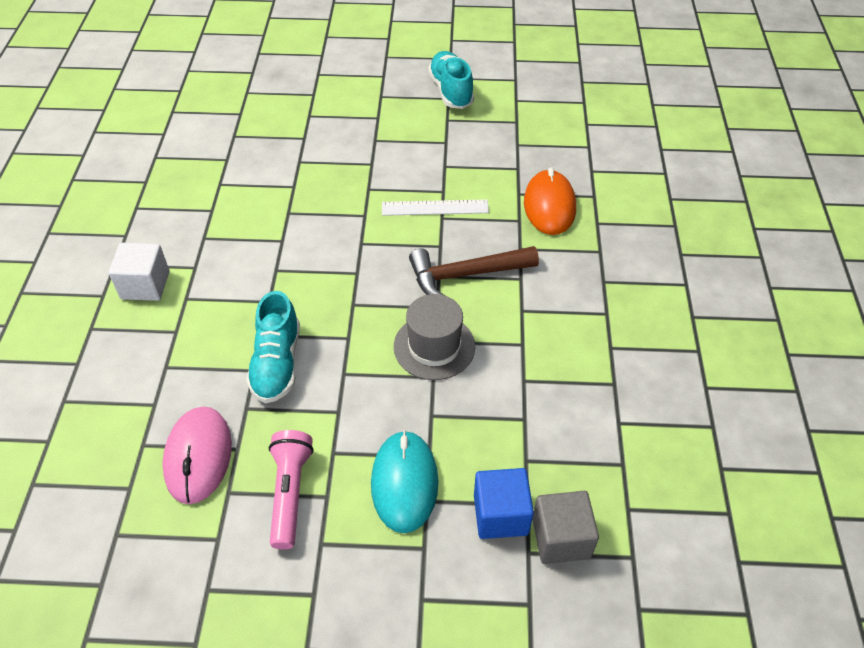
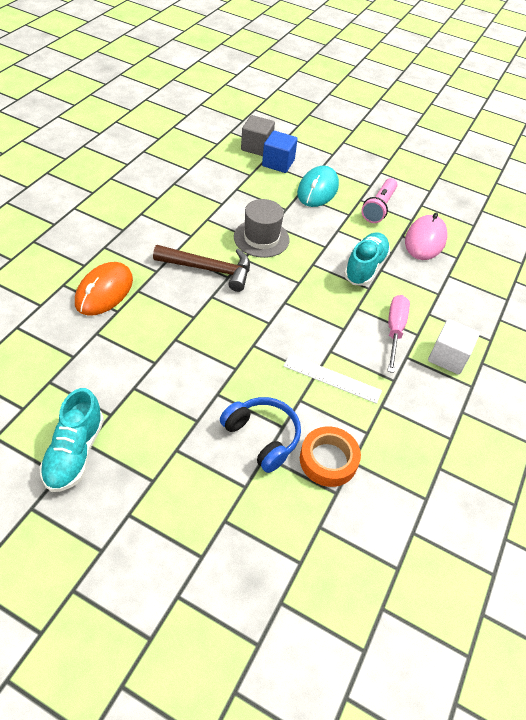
camera: 160 degrees left, 0 degrees up
(215, 291) = (394, 331): none -> pink screwdriver
(248, 153) = (328, 460): none -> orange tape
(313, 148) = (262, 437): none -> blue headphones
(435, 207) = (193, 327): white ruler -> white ruler (332, 378)

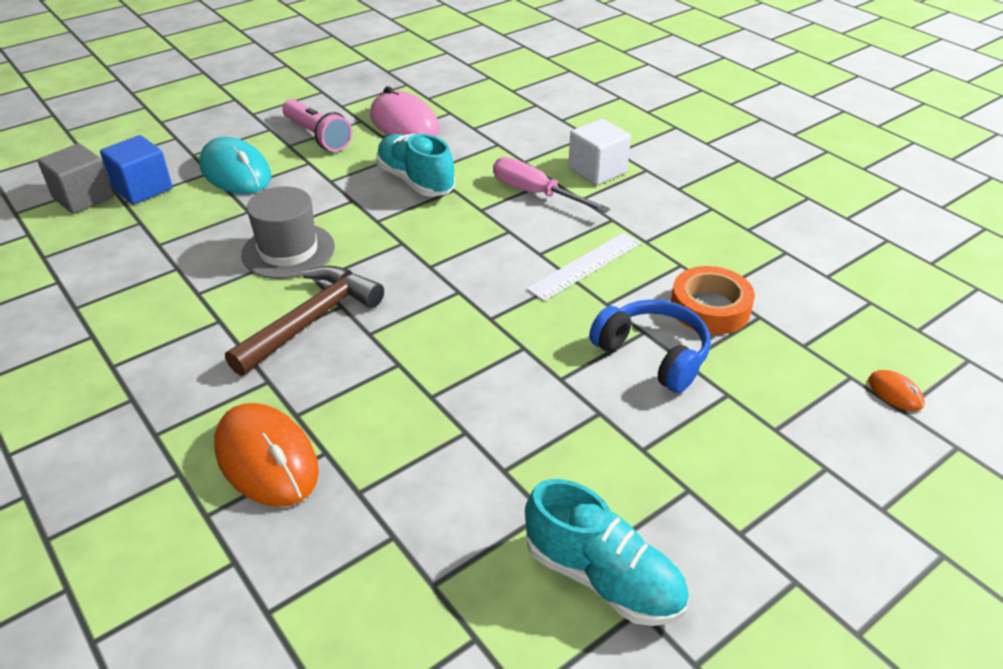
camera: 60 degrees left, 10 degrees down
(262, 437) = (653, 354): blue headphones -> blue headphones turned 60 degrees clockwise
(297, 596) = (895, 393): none -> orange mouse

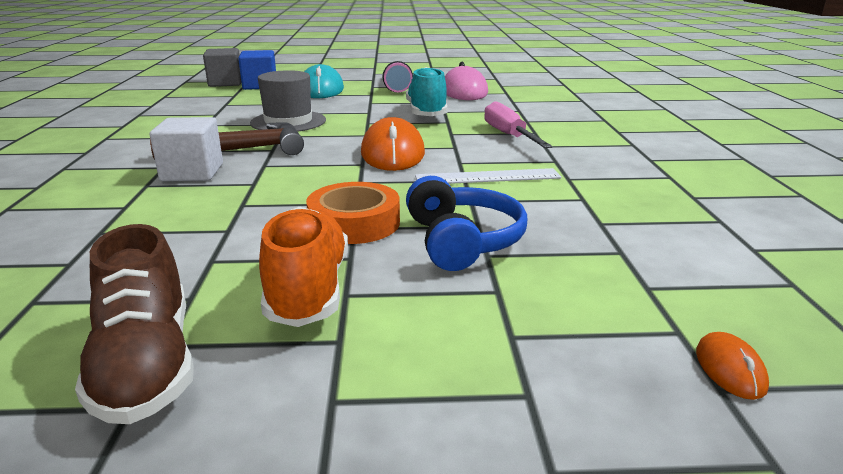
camera: 35 degrees right, 15 degrees down
(266, 459) = (88, 197): orange mouse -> orange mouse (392, 153)
(597, 171) = (583, 136): white cube -> white cube (192, 172)
(603, 577) = (146, 364): turquoise shoe -> brown shoe
(613, 458) = (308, 289): none -> orange shoe
(710, 308) = (571, 231): orange tape -> orange tape (354, 223)

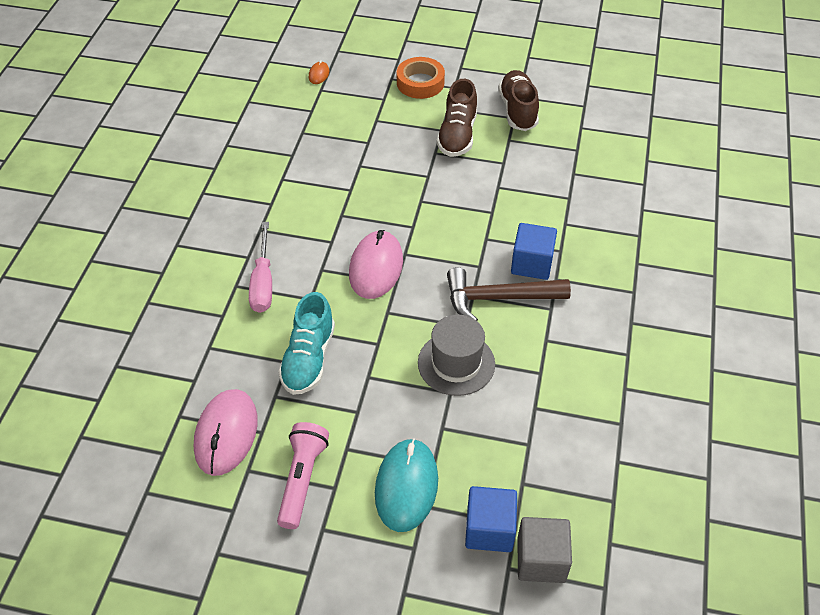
camera: 165 degrees left, 25 degrees up
(192, 172) = (531, 264): white cube -> blue cube
(308, 289) = (457, 135): orange shoe -> brown shoe
(354, 223) = (427, 180): orange tape -> orange tape (420, 83)
(392, 153) = (376, 267): orange mouse -> pink mouse
(463, 241) = (374, 154): blue headphones -> none
(487, 177) = (324, 215): white ruler -> none

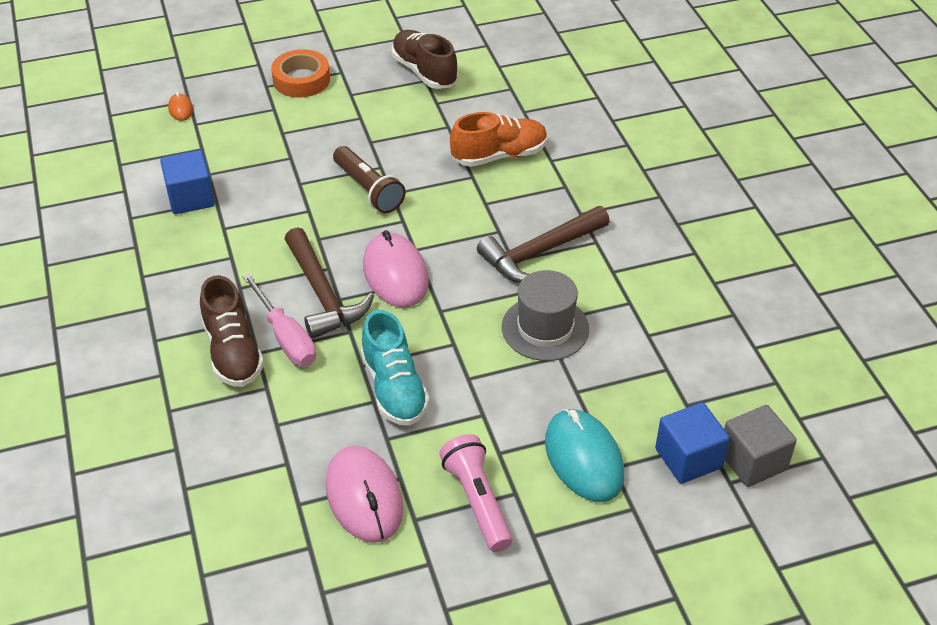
camera: 30 degrees left, 5 degrees down
(312, 260) = (322, 294): none -> brown hammer
(405, 191) = (368, 189): none -> brown flashlight
(457, 135) = (381, 117): brown shoe -> brown shoe (233, 352)
(526, 203) = (499, 155): none -> orange shoe
(531, 264) = (547, 209): blue cube -> blue cube (190, 198)

